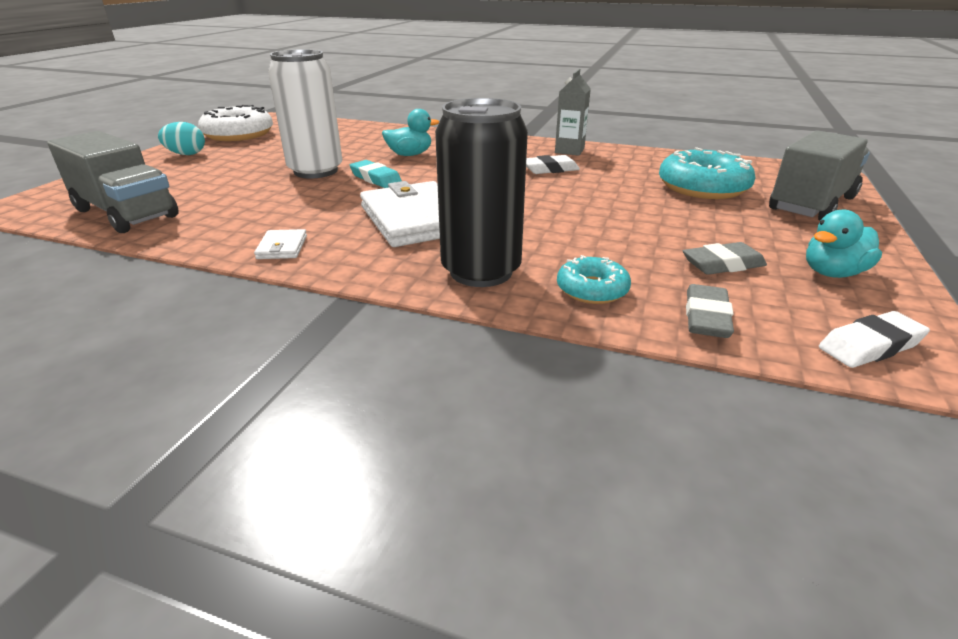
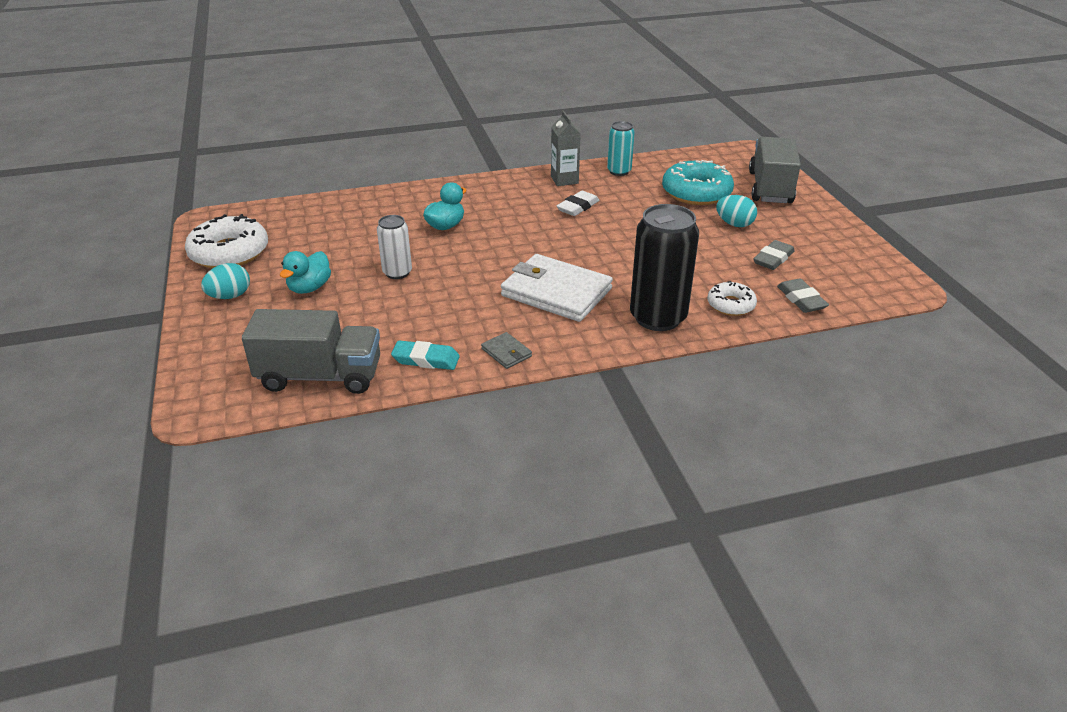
camera: 35 degrees left, 5 degrees up
(282, 247) = (506, 352): white wallet -> grey wallet
(316, 171) = (397, 272): white can -> white can, size x0.55
(376, 179) = (462, 263): turquoise eraser -> turquoise eraser (426, 359)
(592, 289) = (730, 305): turquoise donut -> white donut
(636, 156) = (619, 171): none -> turquoise can
(713, 221) = (734, 224): none -> turquoise egg
(832, 273) = (827, 244): turquoise duck -> turquoise duck (309, 288)
(869, 346) = (878, 287): white eraser -> none

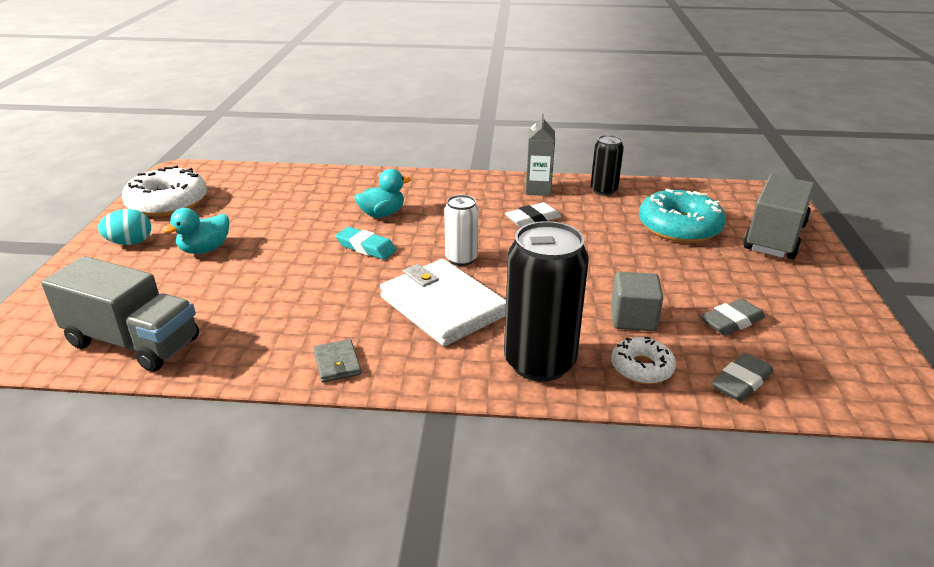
camera: 20 degrees right, 5 degrees down
(397, 272) = (298, 251): white can -> white can (461, 259)
(426, 359) = (248, 350): turquoise eraser -> turquoise eraser (366, 247)
(619, 171) = (603, 190): turquoise can -> black can
(704, 271) = (633, 318): none -> grey cube
(734, 224) = (705, 270): turquoise egg -> none
(801, 299) = (741, 382): grey eraser -> grey eraser turned 45 degrees clockwise

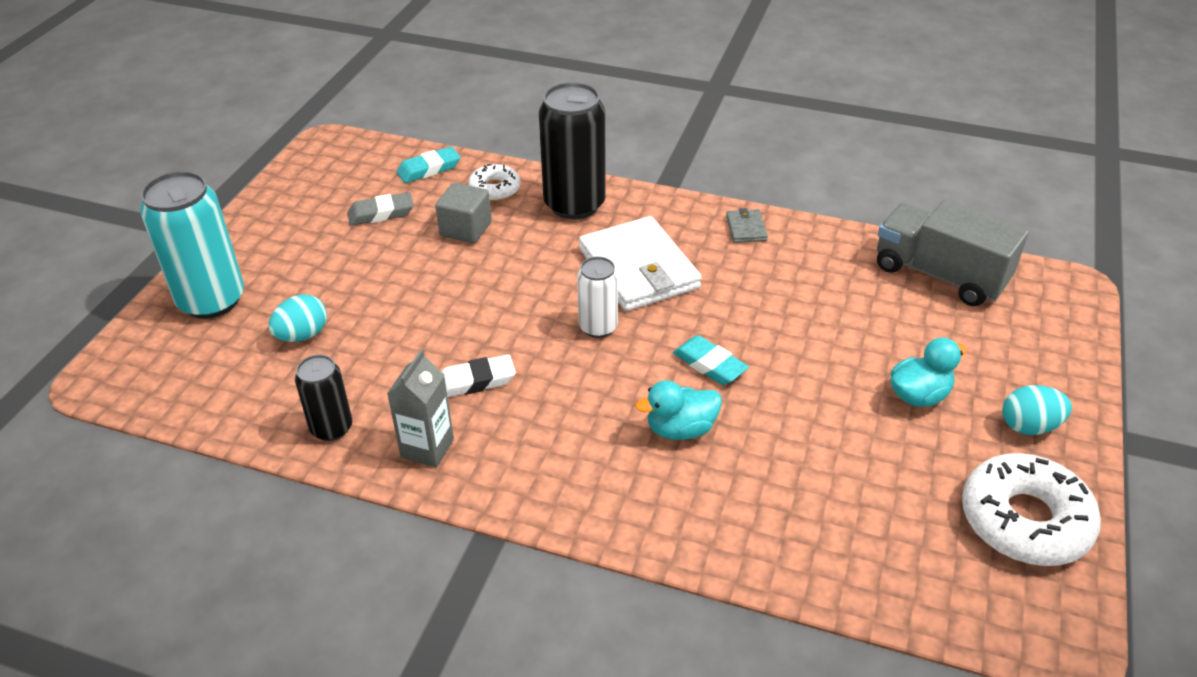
camera: 165 degrees left, 10 degrees up
(679, 227) = (302, 335): turquoise donut -> turquoise egg
(741, 382) = (429, 169): grey eraser -> turquoise eraser
(774, 237) = (211, 300): grey truck -> turquoise can

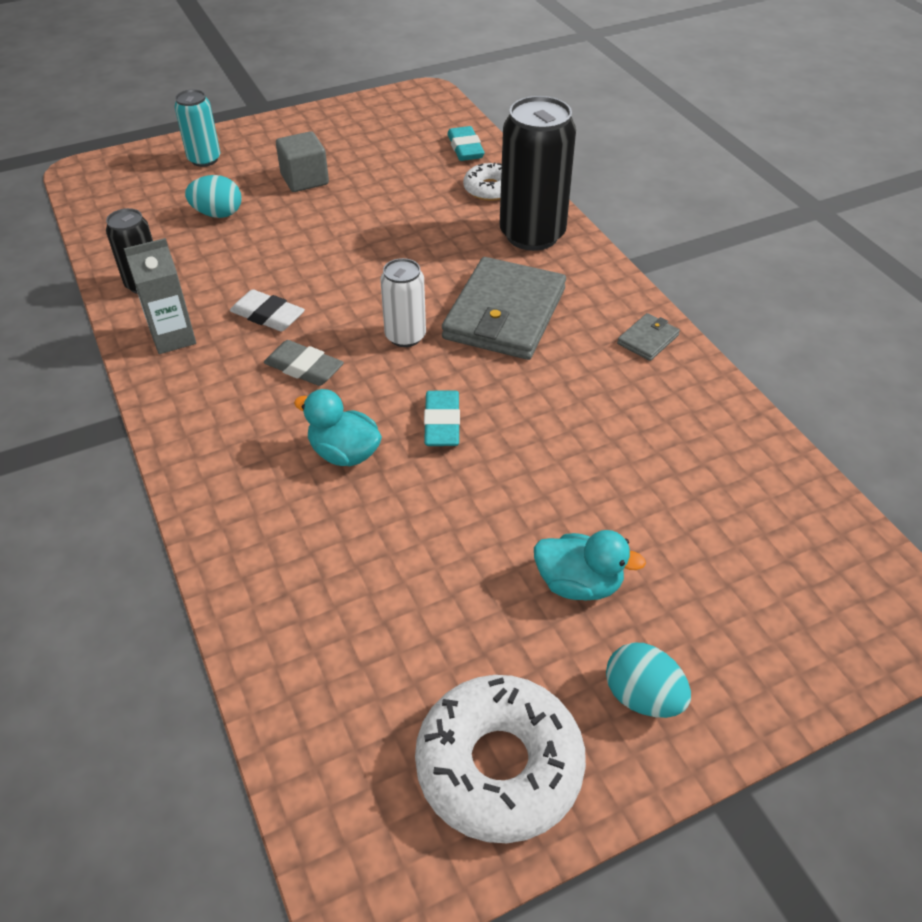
camera: 45 degrees right, 5 degrees up
(211, 300) = (204, 159): turquoise can -> turquoise can, size x0.55
(381, 213) = (385, 162): grey eraser -> grey eraser (304, 368)
(429, 169) = (465, 148): turquoise eraser -> turquoise eraser turned 60 degrees clockwise
(465, 229) = (424, 206): grey cube -> grey cube (305, 179)
(638, 269) = (504, 314): white wallet -> grey wallet
(940, 275) = (778, 501): grey truck -> none

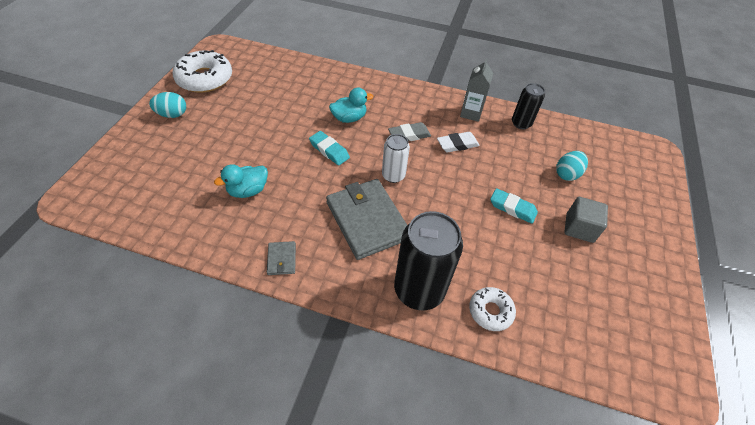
camera: 130 degrees right, 5 degrees up
(204, 159) = (639, 200): turquoise can -> none
(465, 148) = (559, 342): turquoise eraser -> turquoise eraser (512, 208)
(579, 583) = (220, 131): turquoise duck -> turquoise duck (248, 190)

